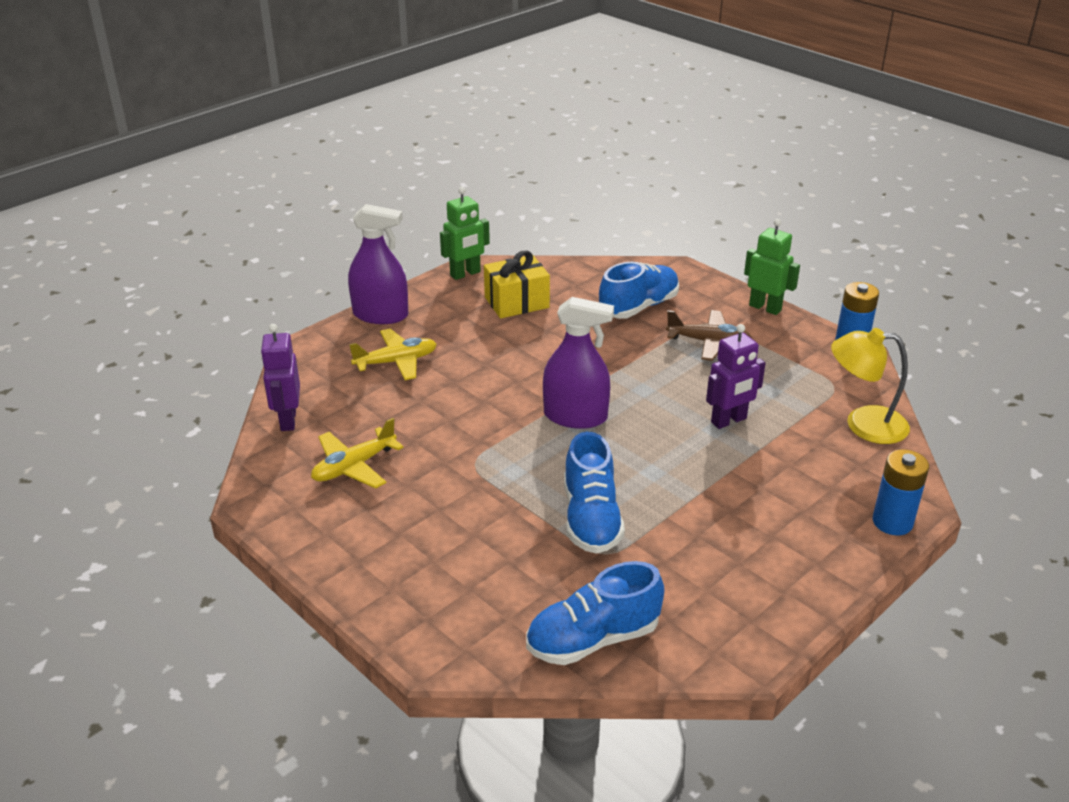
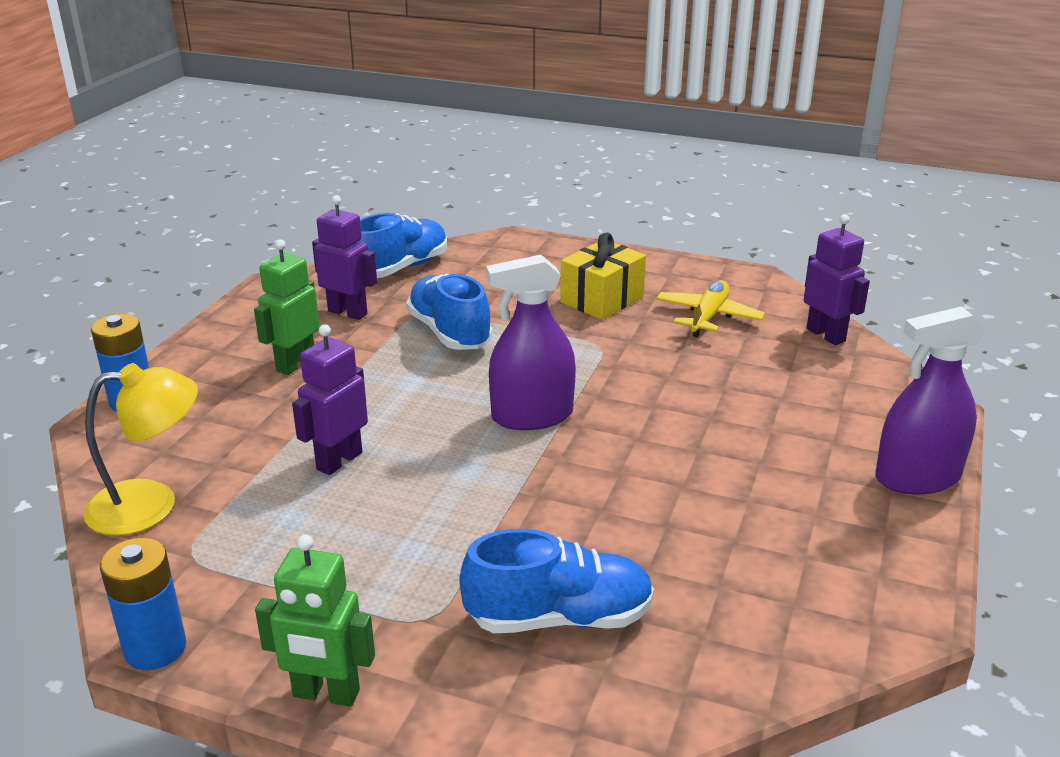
camera: 155 degrees right, 5 degrees down
(396, 362) = (806, 420): yellow plane -> none
(465, 274) = (904, 596): green robot -> green robot (295, 364)
(516, 302) = (760, 562): yellow gift -> yellow gift (602, 300)
(638, 307) = (559, 617): blue shoe -> blue shoe turned 120 degrees counterclockwise
(677, 579) = (348, 312): none -> purple robot
(708, 342) = (407, 578): brown plane -> none

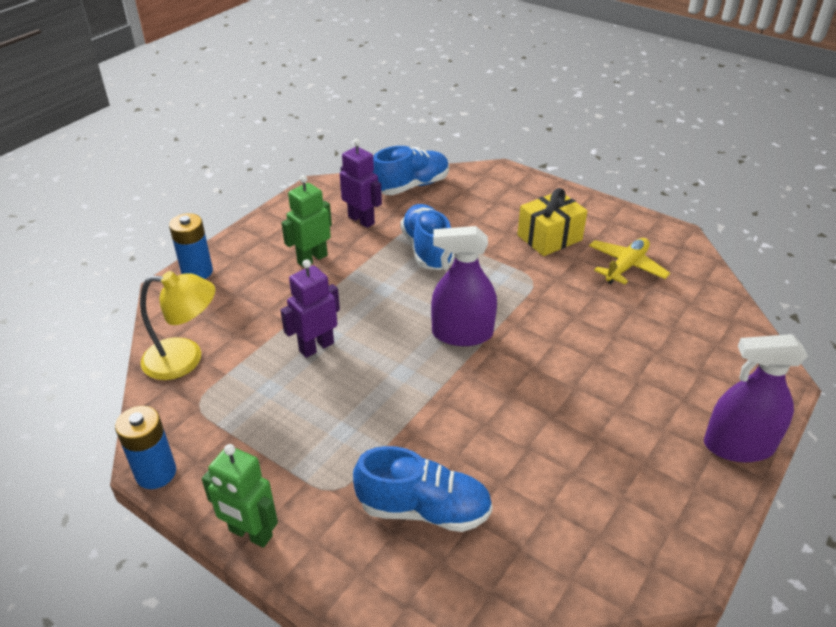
camera: 15 degrees right, 10 degrees up
(826, 335) = (715, 299): purple robot -> none

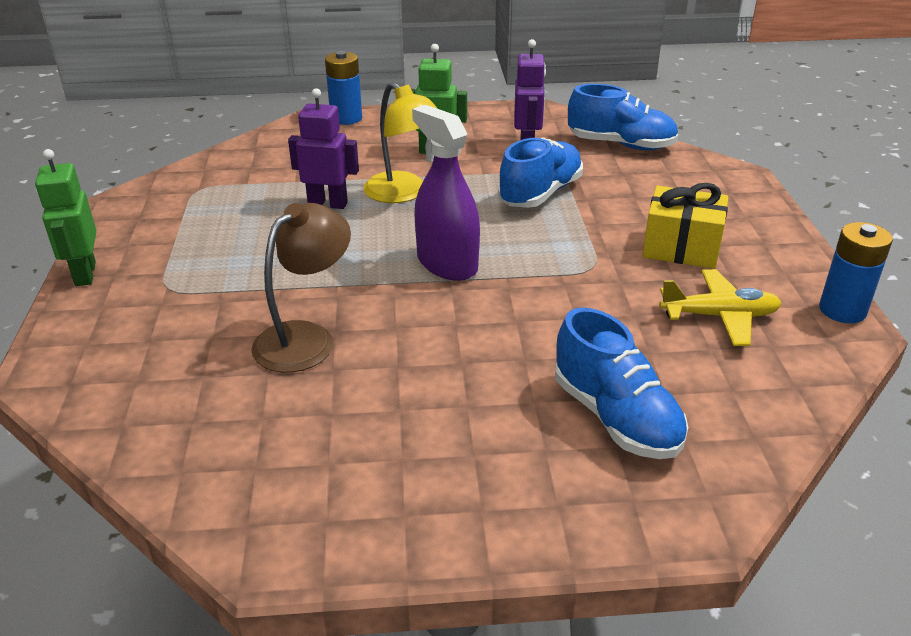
camera: 50 degrees right, 5 degrees down
(156, 473) = (110, 208): blue battery -> blue battery (842, 310)
(185, 359) = (242, 161): yellow lamp -> yellow lamp (403, 194)
(424, 509) = (189, 344): blue shoe -> blue shoe (616, 417)
(479, 443) = (306, 338): none -> brown lamp
(738, 446) = (519, 528): purple spray bottle -> none

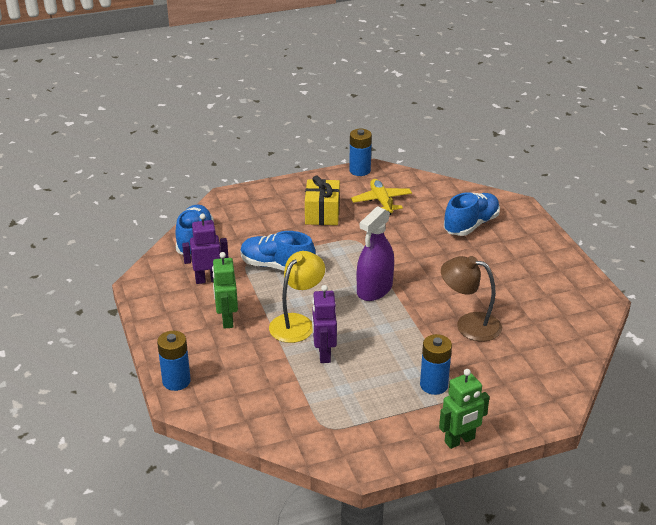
camera: 105 degrees left, 0 degrees up
(201, 275) = (434, 385): none -> blue battery

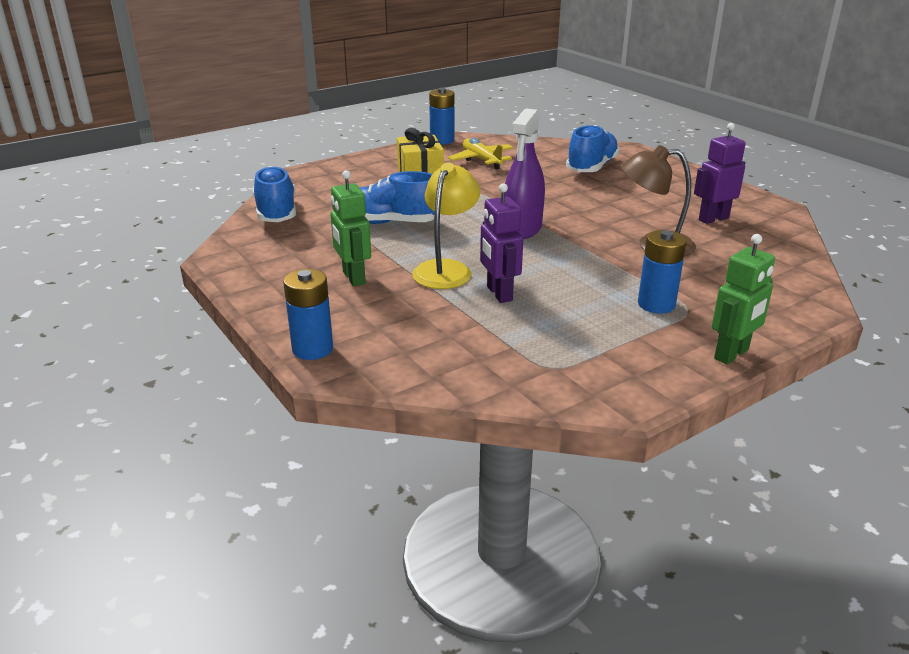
camera: 15 degrees left, 5 degrees down
(208, 279) = (309, 244): purple robot -> purple robot (713, 219)

